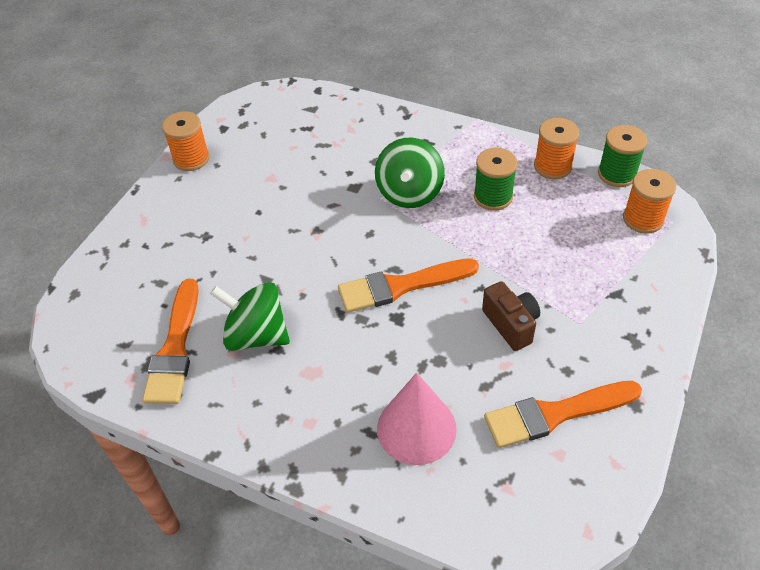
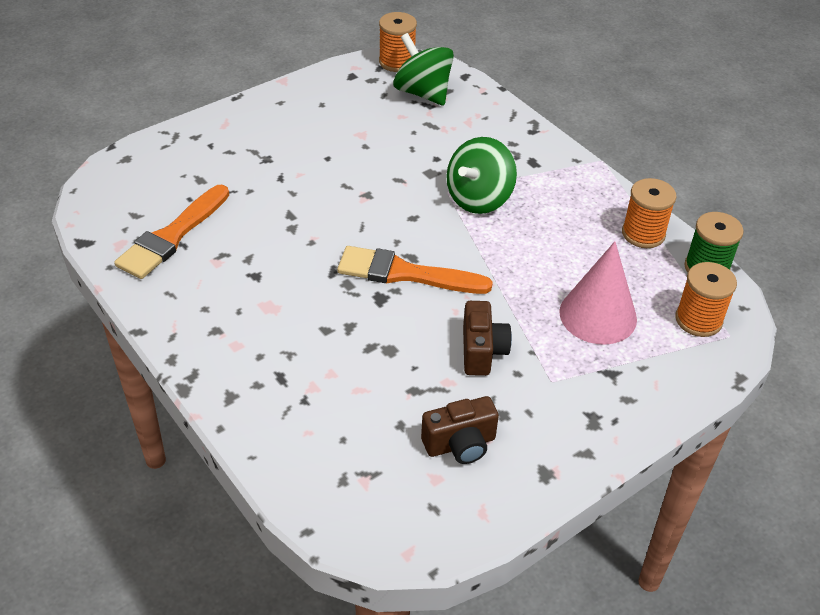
camera: 25 degrees right, 5 degrees down
(191, 159) = (303, 90): orange spool -> orange spool (397, 62)
(256, 335) = (246, 256): green spinning top -> green spinning top (422, 93)
(416, 428) = (323, 394): pink cone -> pink cone (598, 315)
(493, 197) = (558, 235): green spool -> none
(555, 414) = (460, 444): orange brush -> brown camera

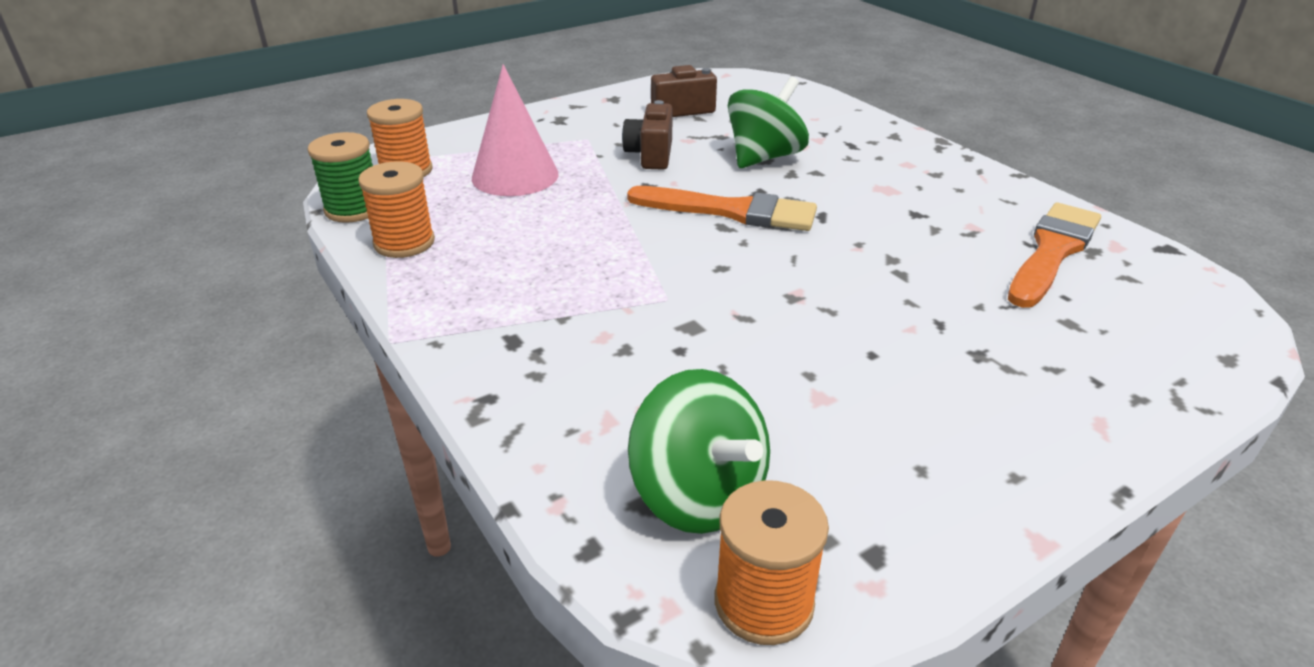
camera: 175 degrees left, 10 degrees down
(479, 199) = (620, 287): green spinning top -> green spinning top (764, 157)

